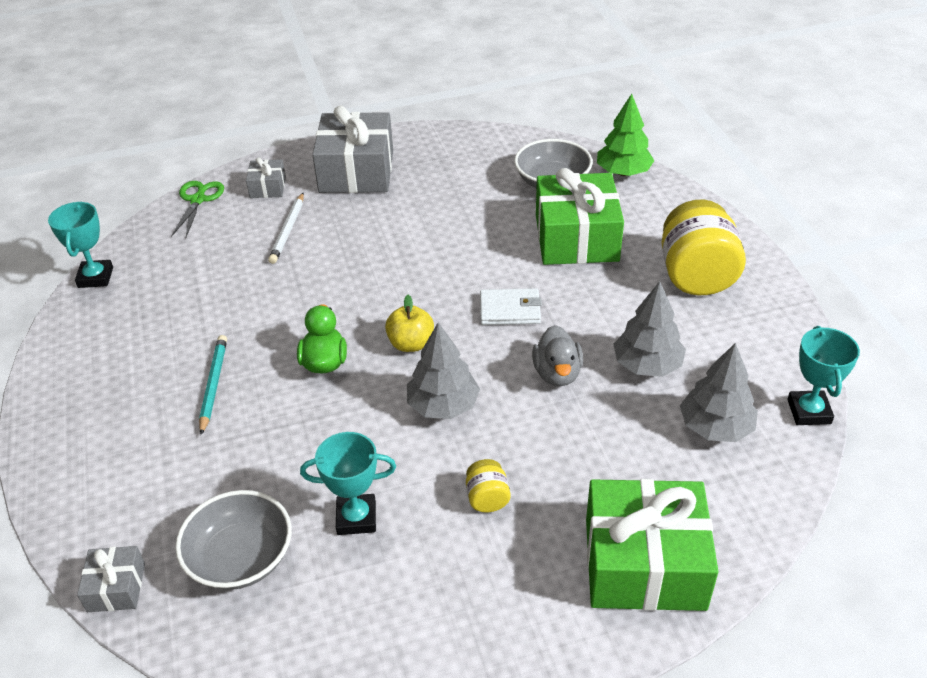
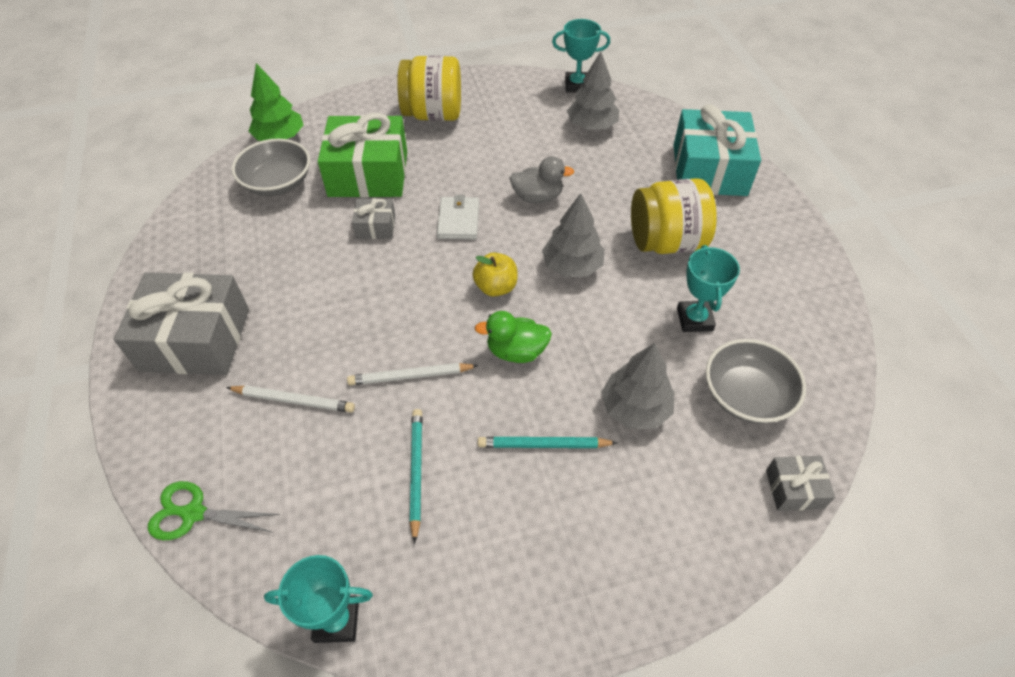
camera: 90 degrees left, 10 degrees up
(205, 305) = (416, 472): none -> turquoise pencil
(267, 187) = (194, 431): grey gift -> grey gift (375, 226)
(303, 293) = (410, 376): none -> white pencil
(487, 498) = (666, 242): yellow jar -> yellow jar, size x2.23
(644, 563) = (709, 170): green gift -> turquoise gift
(647, 365) = (530, 150): grey tree -> grey tree (635, 408)

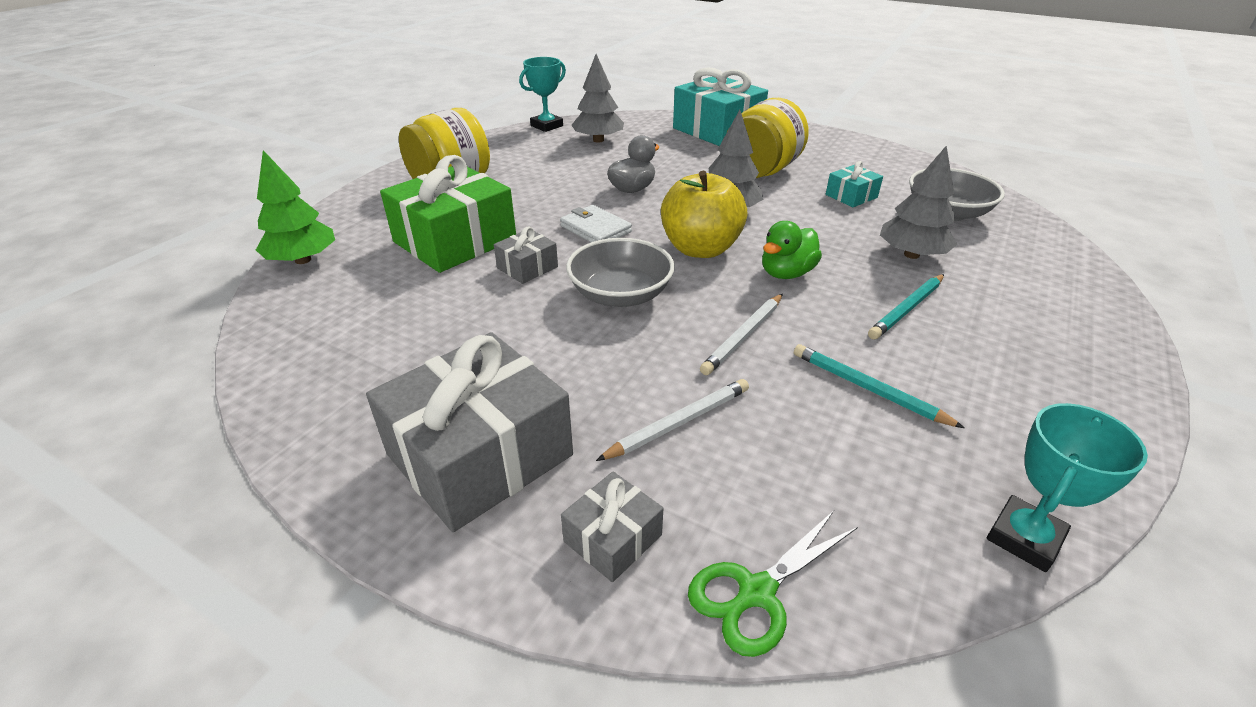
camera: 45 degrees left, 15 degrees down
(277, 183) = (361, 290): grey bowl -> grey bowl (620, 295)
(496, 287) = (700, 249): yellow apple -> yellow apple, size x1.69
(694, 319) = (851, 196): turquoise trophy -> turquoise gift
(794, 489) = (1051, 237): grey gift -> grey gift (613, 538)

